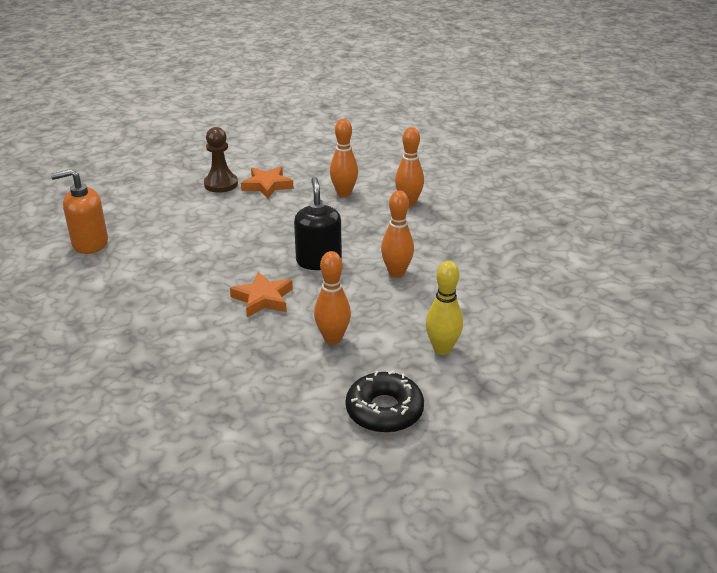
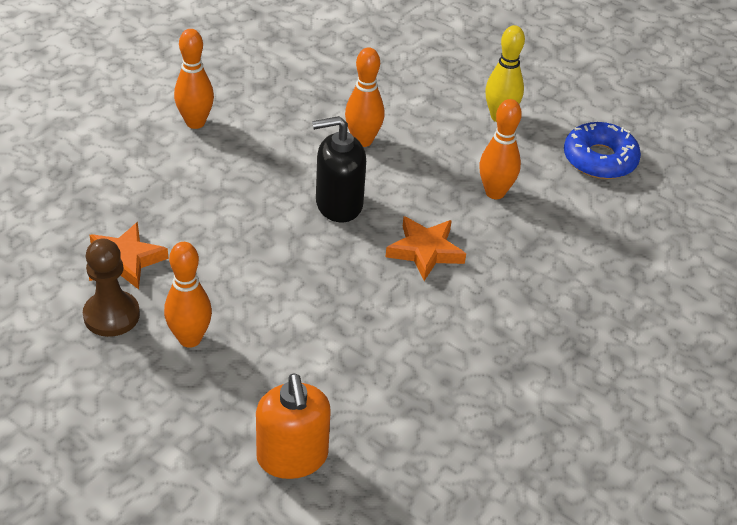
camera: 95 degrees left, 10 degrees up
(344, 193) = (161, 180): orange bowling pin -> orange bowling pin (190, 339)
(384, 410) = (599, 159): black donut -> blue donut

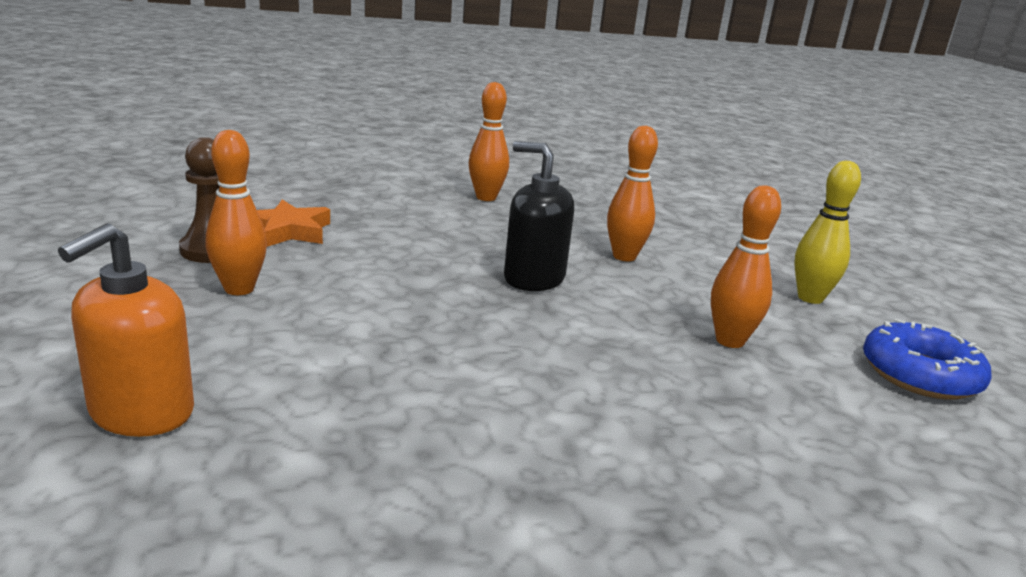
camera: 40 degrees right, 20 degrees down
(425, 251) = (575, 343): orange star -> none

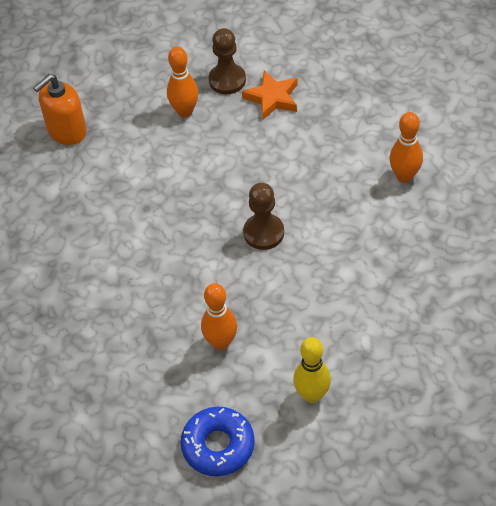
camera: 85 degrees right, 30 degrees up
(141, 412) = (66, 131): orange soap dispenser -> orange soap dispenser turned 60 degrees counterclockwise
(533, 278) = (263, 233): black soap dispenser -> brown pawn
(624, 256) = (329, 277): orange bowling pin -> none

